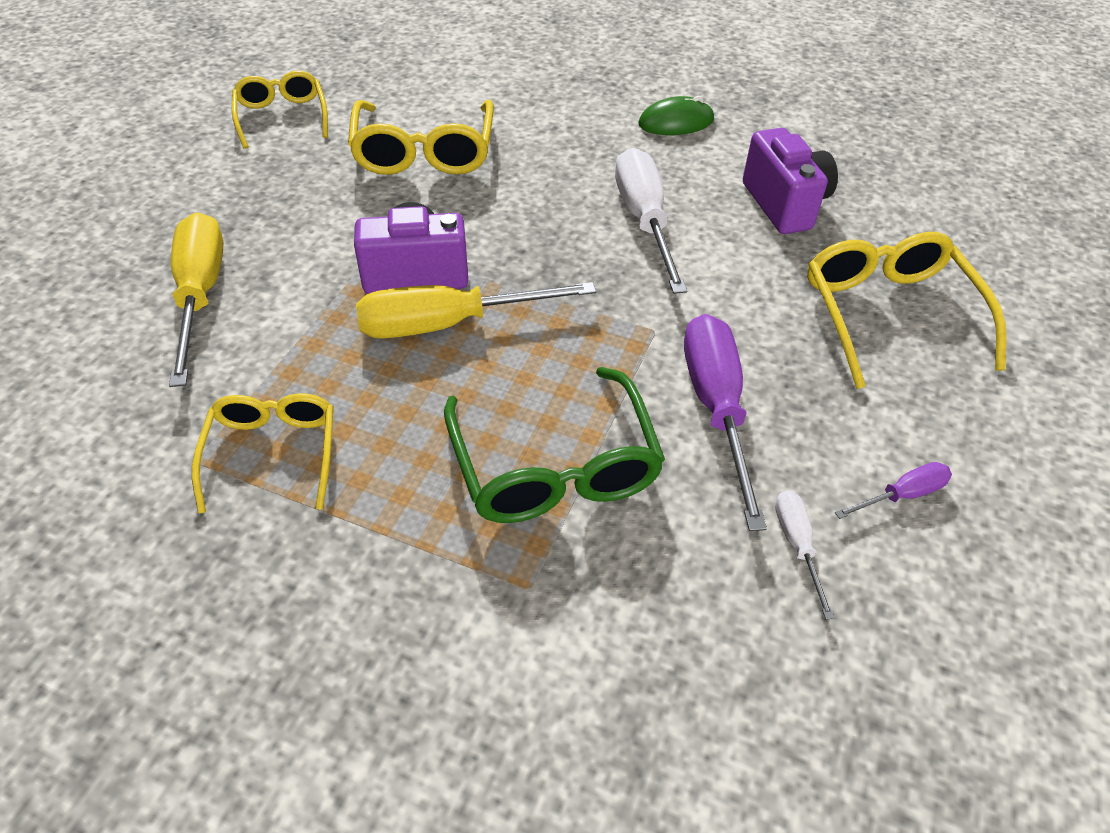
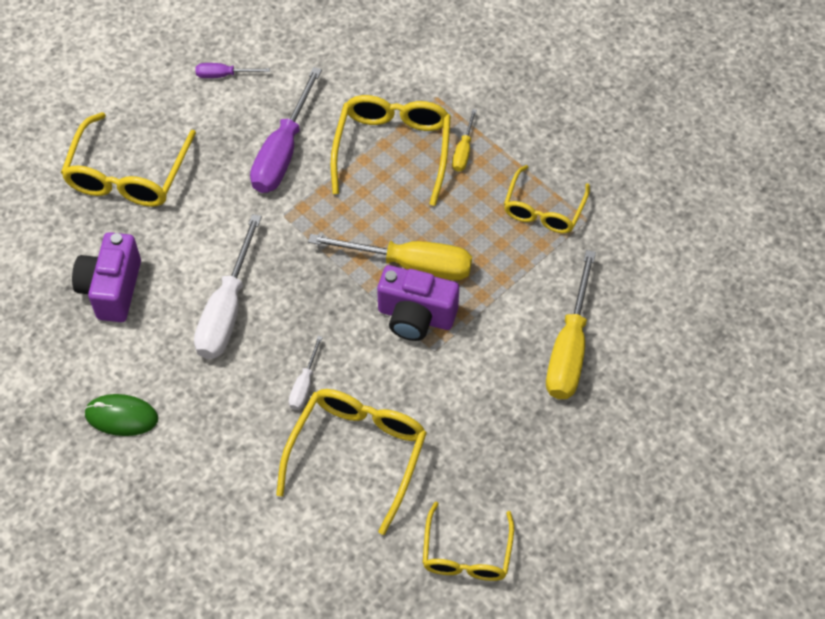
camera: 155 degrees left, 10 degrees up
(437, 503) = (463, 151): none -> yellow screwdriver
(555, 468) = (393, 149): green glasses -> yellow glasses
(797, 545) = (296, 71): white screwdriver -> white screwdriver (304, 384)

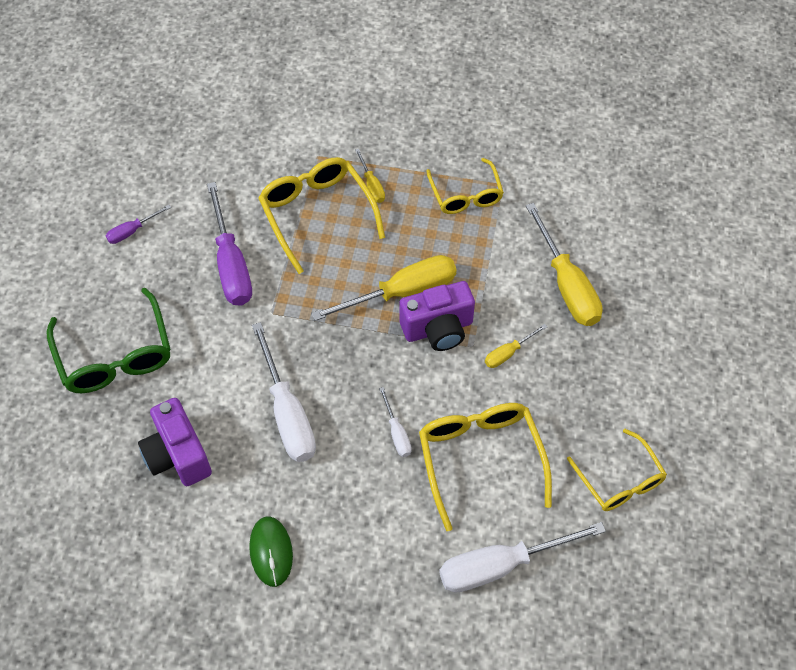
camera: 35 degrees left, 0 degrees up
(121, 416) = (271, 552): green mouse -> green mouse turned 75 degrees counterclockwise
(127, 175) = (115, 356): yellow glasses -> green glasses
(299, 555) = (501, 565): none -> white screwdriver
(461, 377) = (508, 353): none -> yellow screwdriver

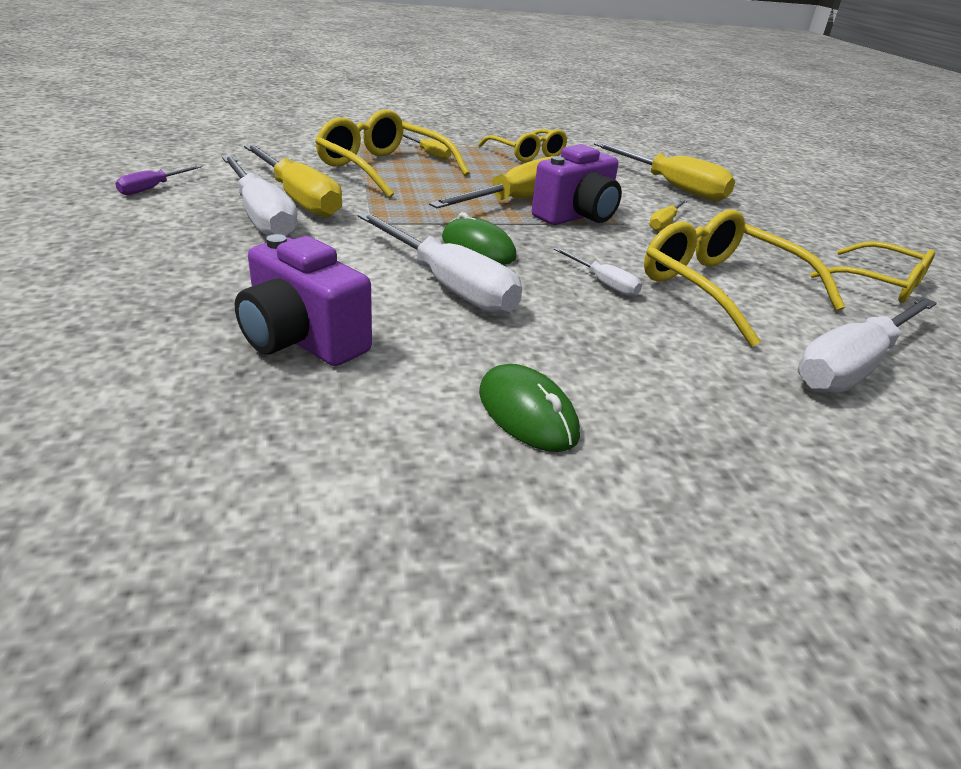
camera: 25 degrees left, 25 degrees down
(115, 356) = (157, 270): green glasses -> none
(196, 291) = (262, 217): none -> white screwdriver
(231, 264) = (299, 199): purple screwdriver -> yellow screwdriver
(332, 366) = (478, 248): none -> green mouse

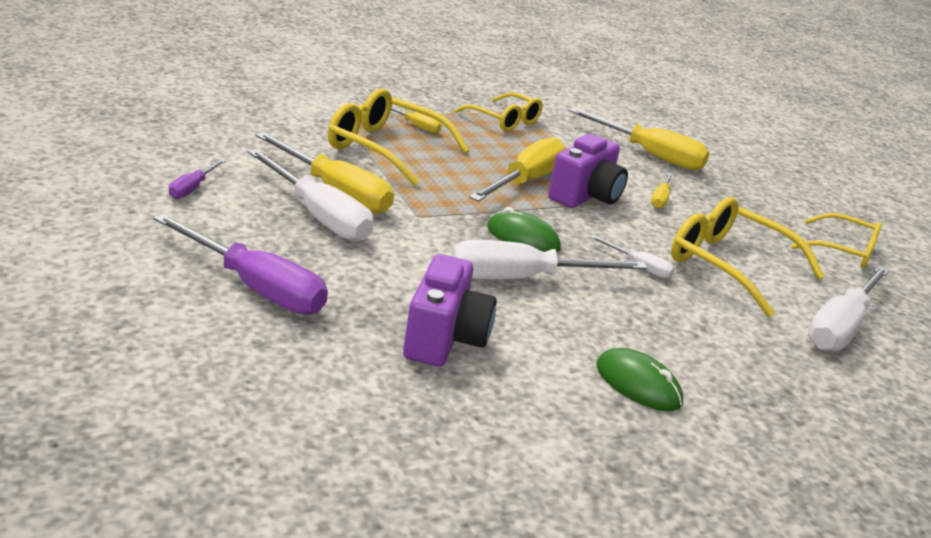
camera: 15 degrees left, 5 degrees down
(127, 274) = (255, 287): none -> purple screwdriver
(302, 340) = (444, 339): purple camera -> purple camera turned 105 degrees counterclockwise
(448, 286) = (522, 279): white screwdriver -> white screwdriver turned 135 degrees clockwise

